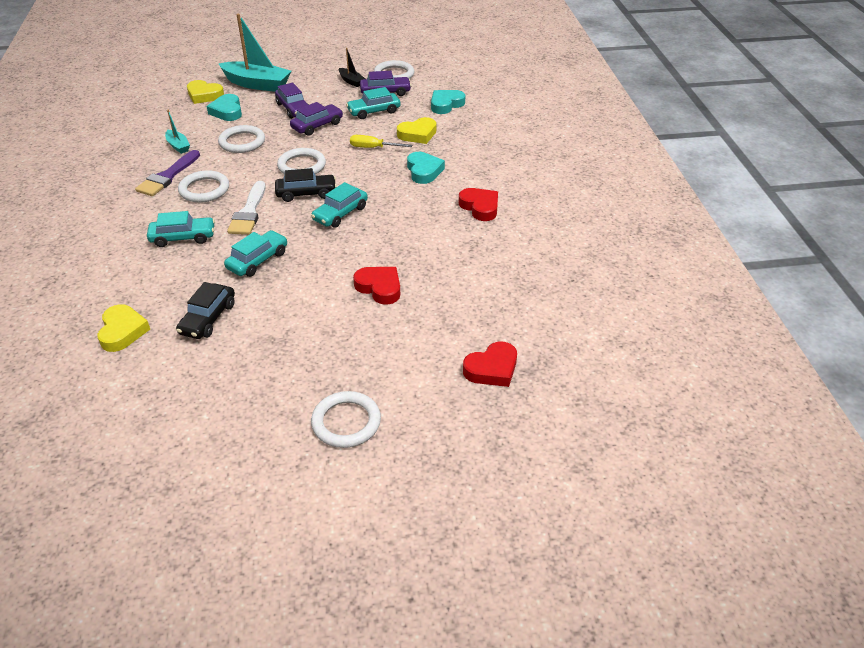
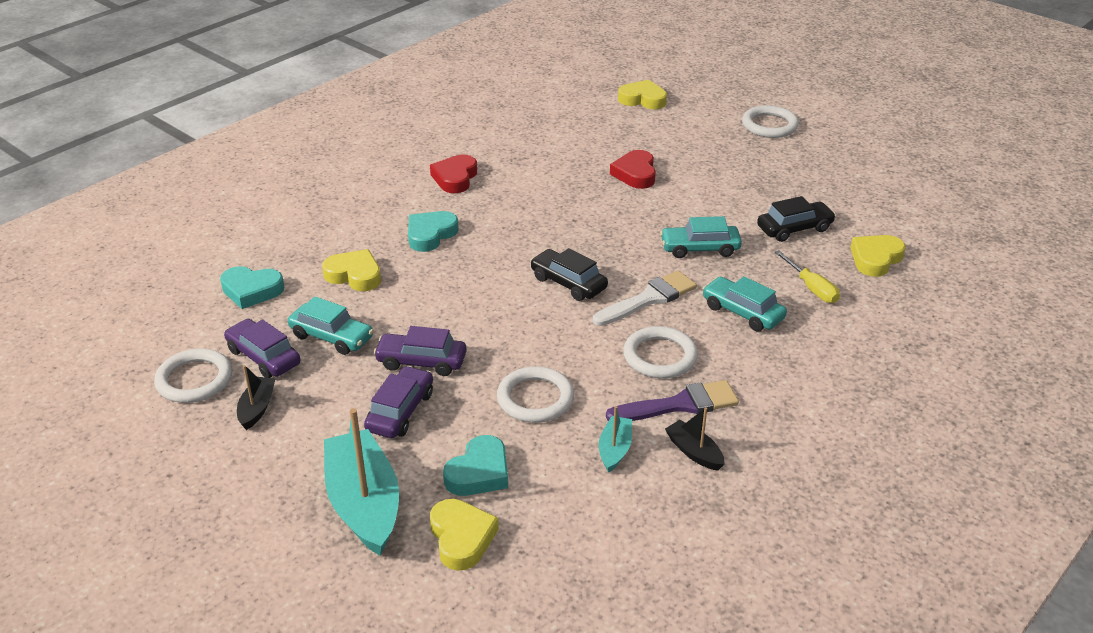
camera: 130 degrees left, 5 degrees down
(138, 164) = (694, 452): none -> black boat
(302, 166) = (523, 318): white ring -> none
(340, 214) = (571, 244): turquoise car -> none
(373, 148) = (423, 290): yellow screwdriver -> yellow screwdriver (811, 288)
(492, 369) = (643, 99): red heart -> yellow heart

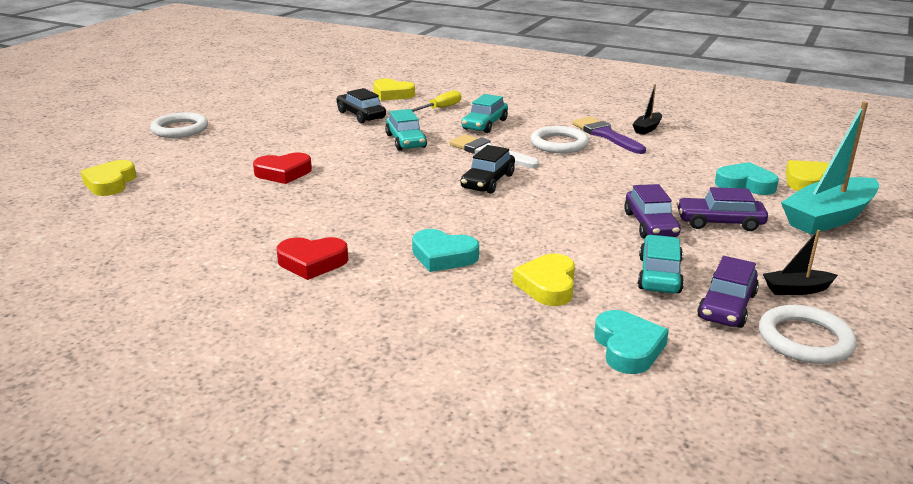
camera: 105 degrees left, 10 degrees down
(535, 399) = (648, 176): white ring -> none
(615, 449) = (671, 148): turquoise boat -> none

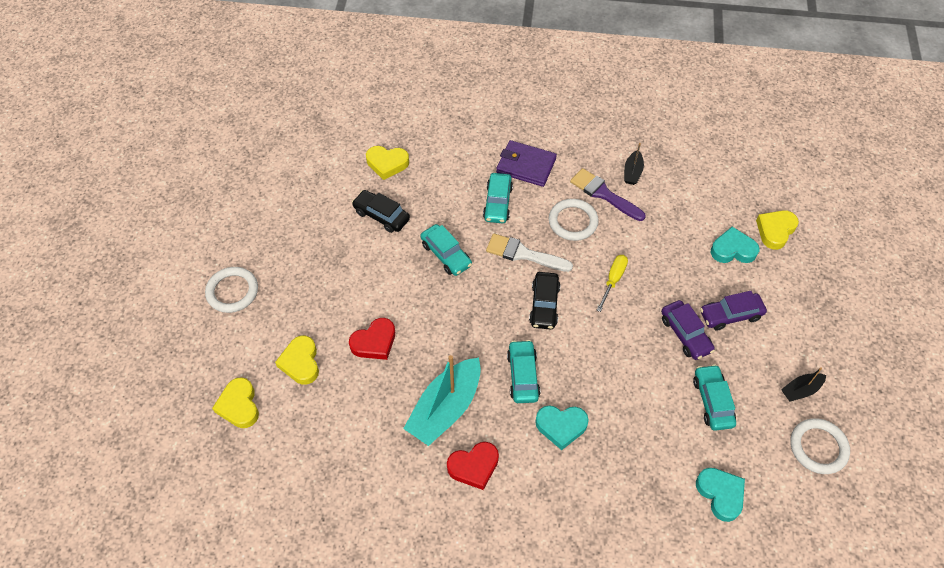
camera: 20 degrees left, 30 degrees up
(426, 217) = (523, 375): none -> turquoise car
(440, 108) = (445, 181): yellow screwdriver -> yellow screwdriver (613, 280)
(531, 111) = (526, 165): none -> purple wallet
(548, 285) = (646, 439): yellow heart -> yellow heart (301, 362)
(727, 306) = (764, 425): purple car -> none
(828, 218) = (800, 284): turquoise boat -> turquoise boat (445, 408)

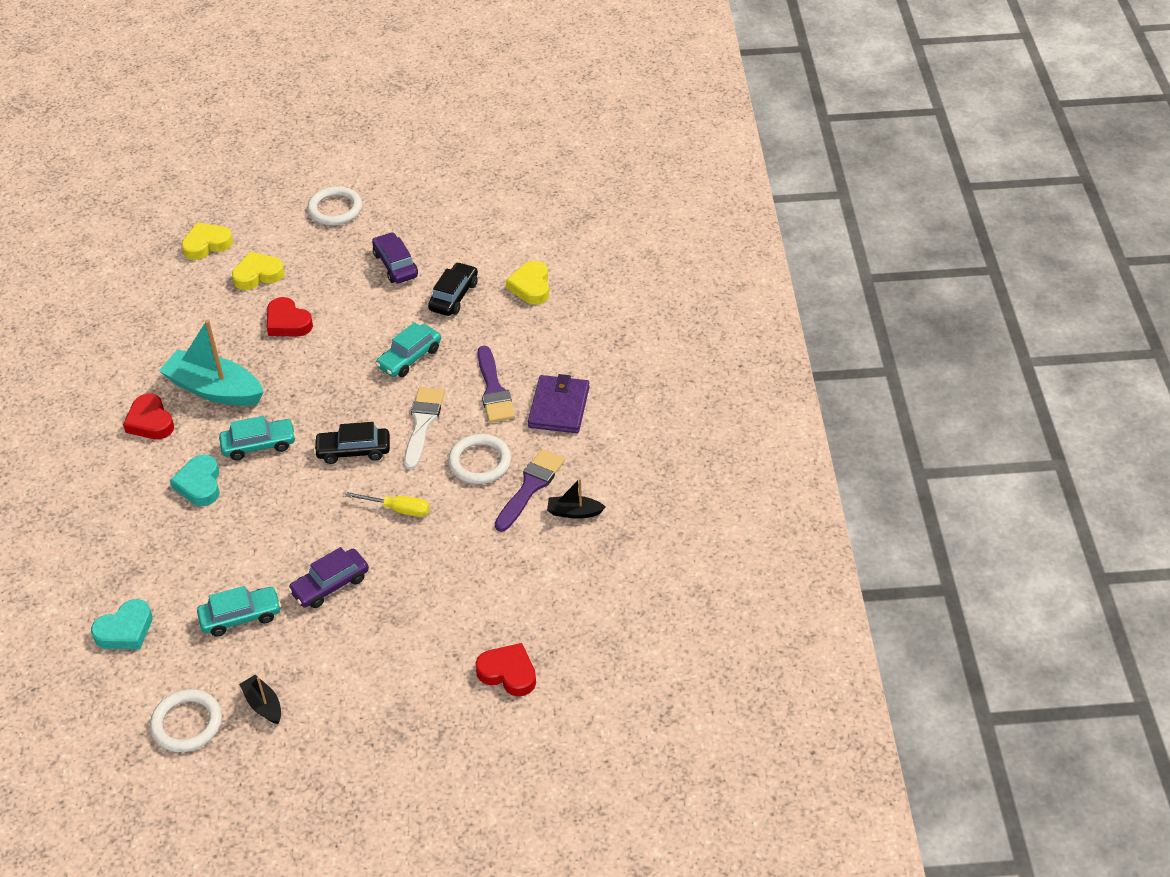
camera: 80 degrees right, 10 degrees down
(497, 203) = (493, 390): turquoise car -> purple brush
(730, 315) = (364, 629): purple car -> purple car (395, 265)
(733, 250) = (467, 627): turquoise heart -> none
(775, 230) = (508, 673): yellow heart -> red heart

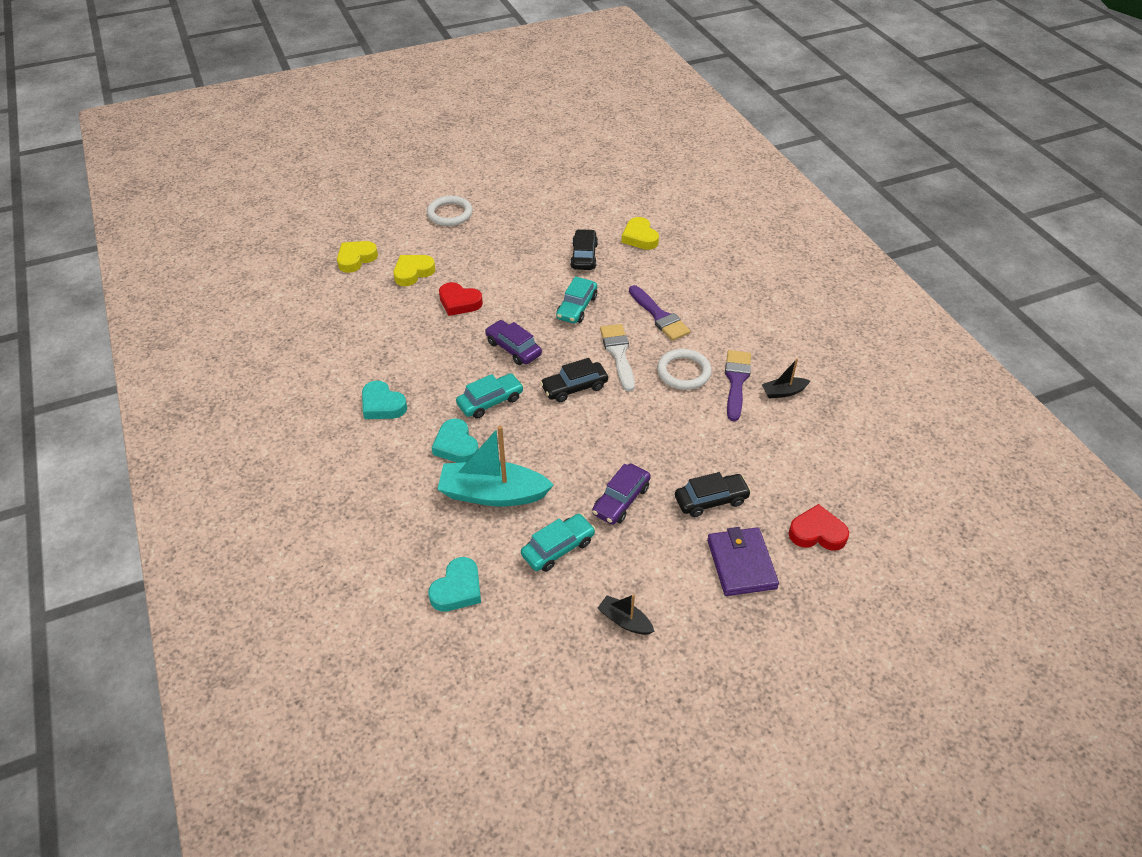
camera: 20 degrees left, 0 degrees up
(150, 421) = (382, 405): red heart -> turquoise heart
(187, 723) = (564, 658): white ring -> none
(214, 389) = (426, 367): turquoise boat -> turquoise boat (493, 494)
(395, 265) = (523, 243): purple car -> purple car (513, 348)
(398, 509) = (640, 424): yellow screwdriver -> none
(421, 609) = (711, 500): none -> black car
(559, 407) = (719, 317): purple wallet -> purple wallet (741, 564)

